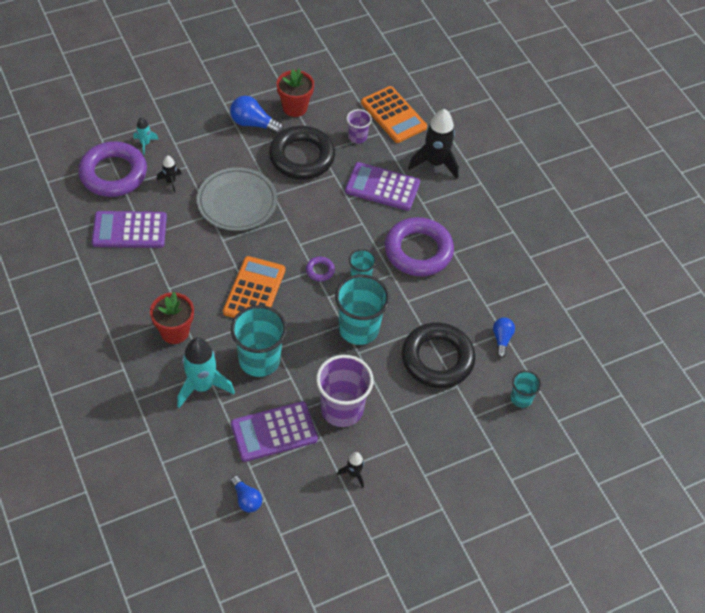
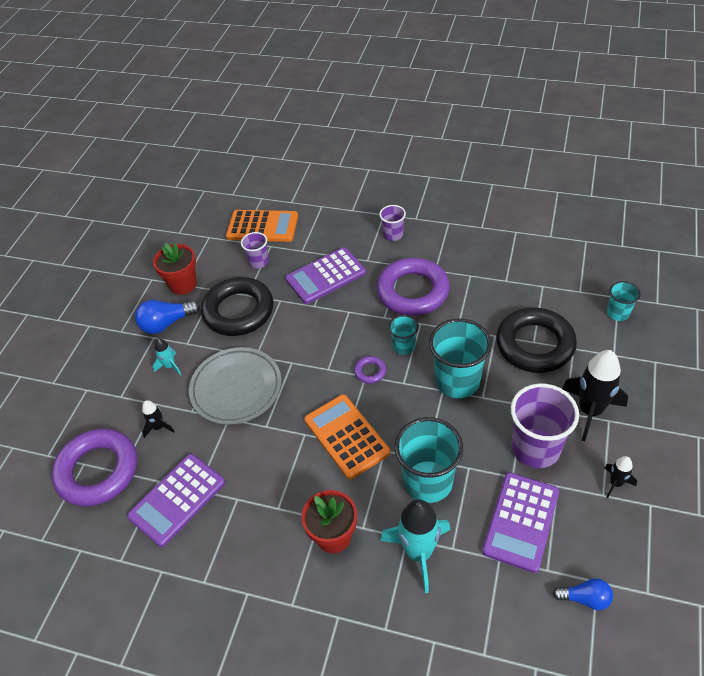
camera: 40 degrees left, 5 degrees down
(145, 144) = (94, 421): turquoise rocket -> turquoise rocket (170, 366)
(435, 163) = (336, 229): black rocket -> black rocket (590, 411)
(464, 203) = (393, 235): none -> purple cup
(501, 339) = (548, 291): blue light bulb -> none

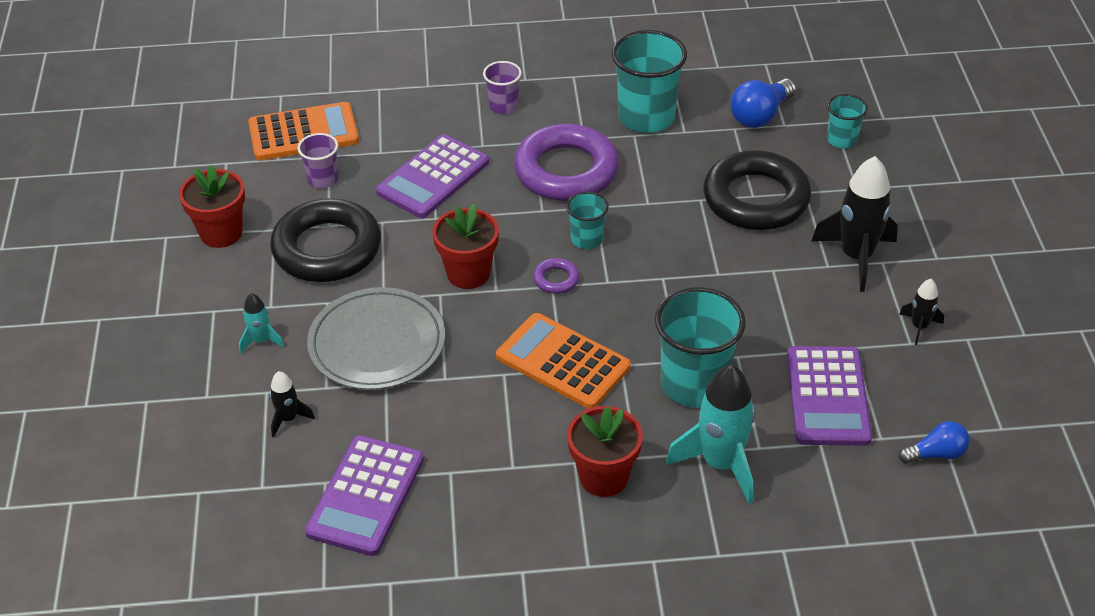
camera: 25 degrees left, 5 degrees down
(98, 471) = (226, 494): purple ring -> none
(167, 323) = (224, 288): blue light bulb -> blue light bulb (760, 115)
(316, 352) = (468, 273): none -> red flower pot
(457, 381) = (677, 263): turquoise cup -> turquoise cup (646, 117)
(535, 448) = (809, 314): purple cup -> none

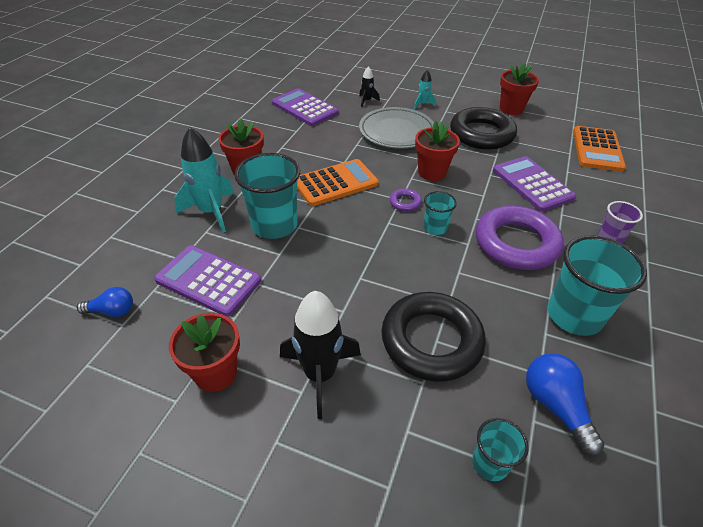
camera: 115 degrees right, 0 degrees up
(323, 179) = (546, 146): purple cup -> none
(919, 327) = (216, 373): black rocket -> red flower pot
(936, 454) = (112, 311): blue light bulb -> blue light bulb turned 105 degrees counterclockwise

